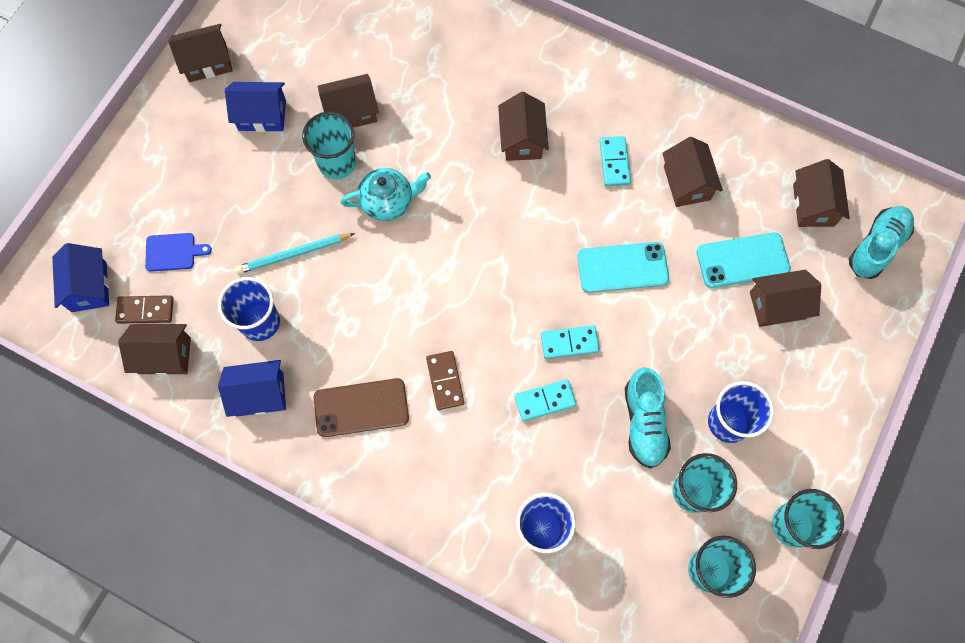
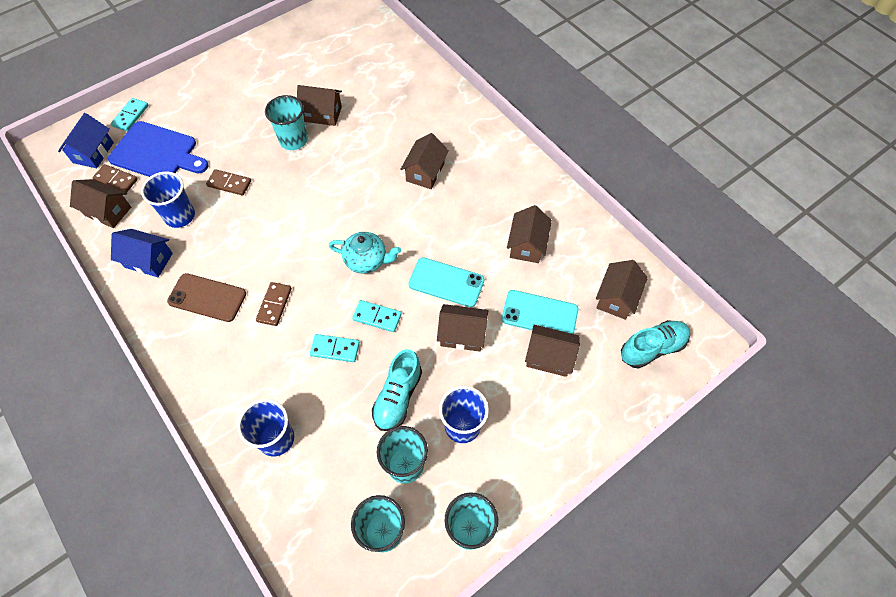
camera: 25 degrees right, 10 degrees down
(173, 252) = (157, 153): blue cutting board -> blue cutting board, size x2.07
(207, 62) = (253, 54): brown house -> brown house (462, 334)
(262, 115) = (265, 95): blue house -> none
(294, 254) = (229, 184): turquoise pencil -> brown domino
(388, 202) = (310, 176): turquoise teapot -> turquoise teapot (366, 260)
(614, 162) = (481, 211): turquoise domino -> turquoise domino (130, 116)

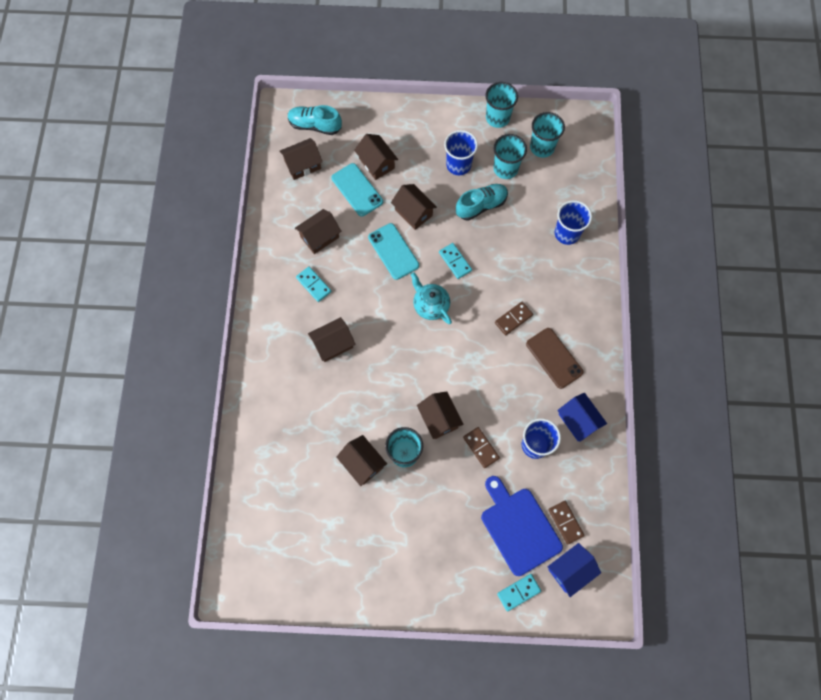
camera: 140 degrees left, 10 degrees up
(108, 211) = (587, 492): brown house -> brown house (439, 419)
(335, 349) = (496, 260): turquoise domino -> turquoise domino (314, 285)

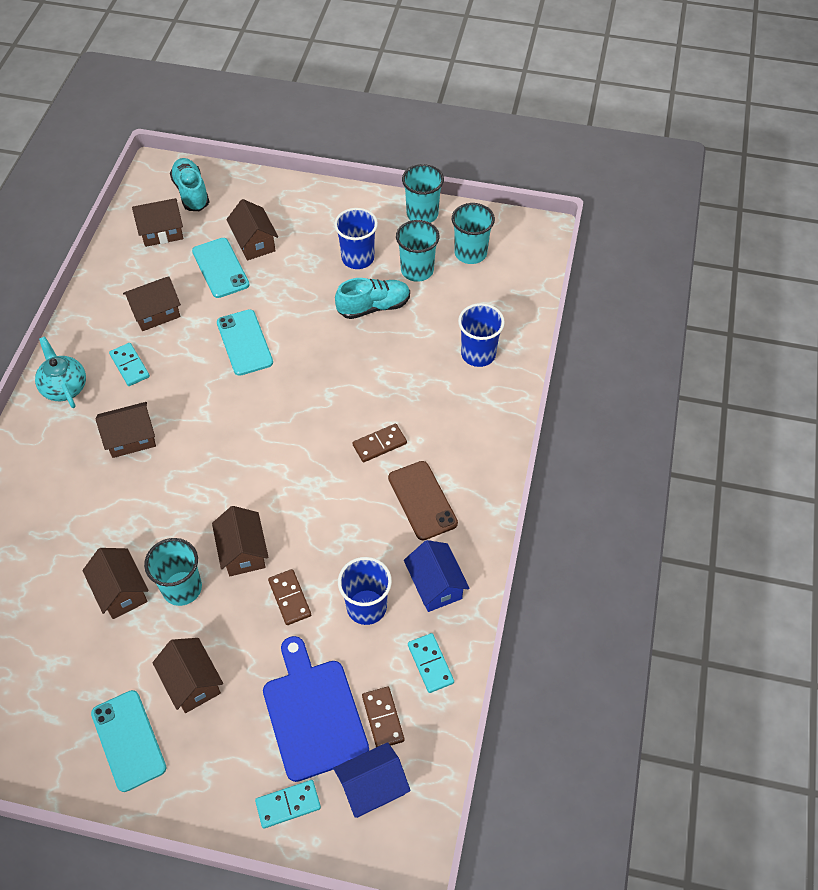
camera: 10 degrees right, 15 degrees down
(315, 125) = (191, 193): turquoise shoe -> turquoise shoe turned 45 degrees clockwise
(400, 568) = (128, 740): none -> turquoise phone
(413, 212) = (284, 302): brown house -> brown house (192, 682)
(430, 305) = (273, 412): turquoise teapot -> turquoise teapot (64, 387)
(455, 261) = (321, 365): turquoise domino -> turquoise domino (430, 664)

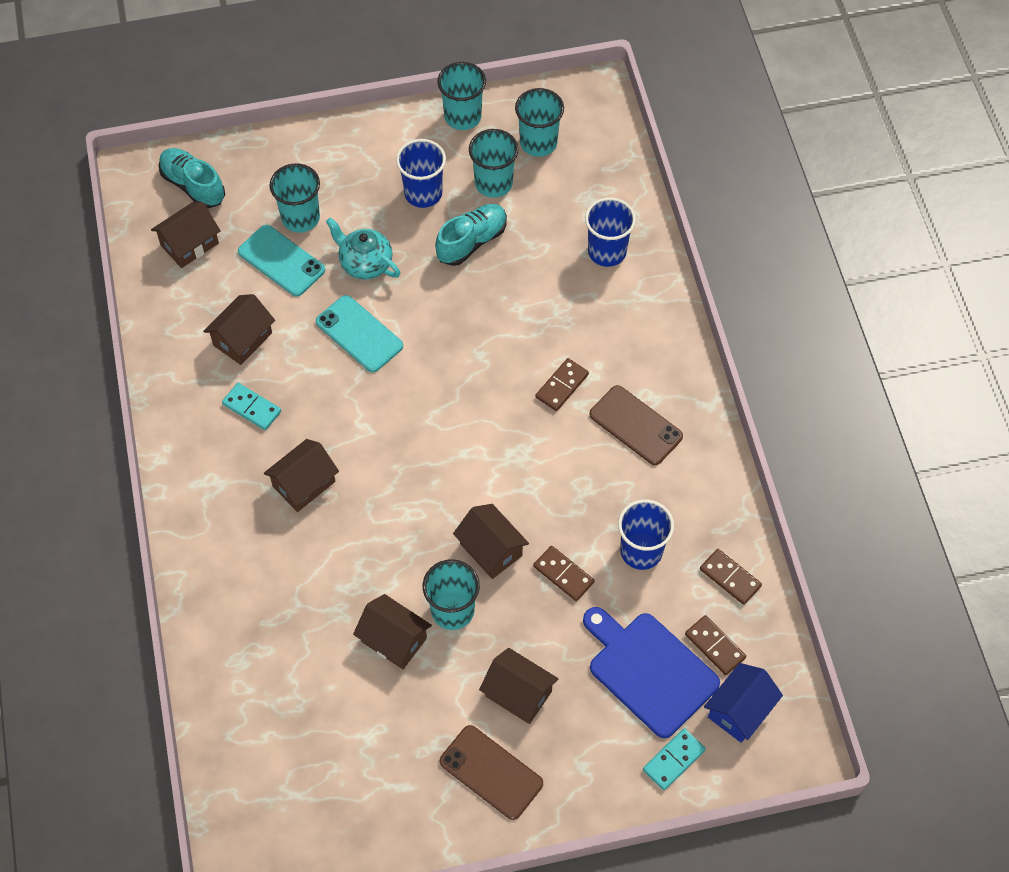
camera: 25 degrees left, 5 degrees up
(64, 387) = (196, 459): turquoise teapot -> turquoise teapot (365, 263)
(128, 740) = (491, 772): turquoise phone -> brown phone
(254, 243) = (300, 218): brown house -> turquoise cup
(430, 664) = (730, 578): turquoise domino -> brown domino
(435, 585) = (694, 502): blue house -> none

